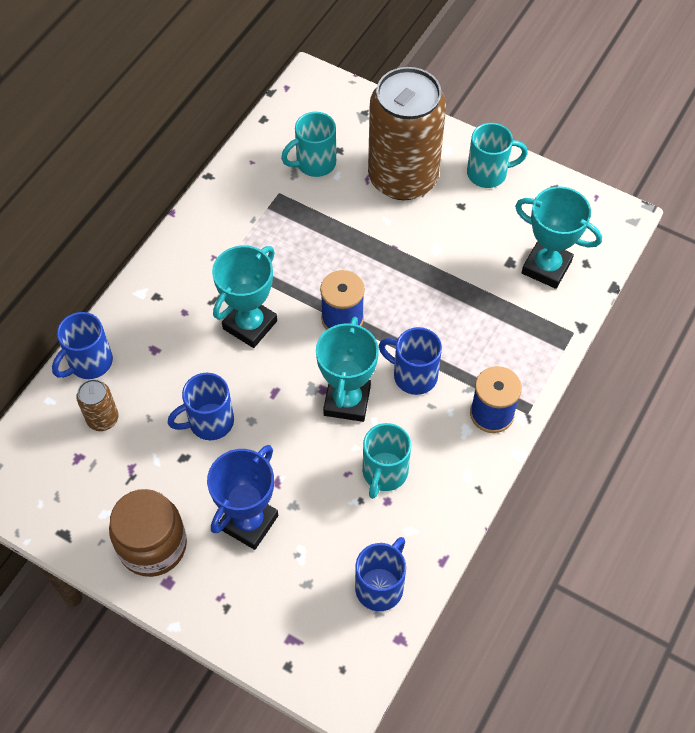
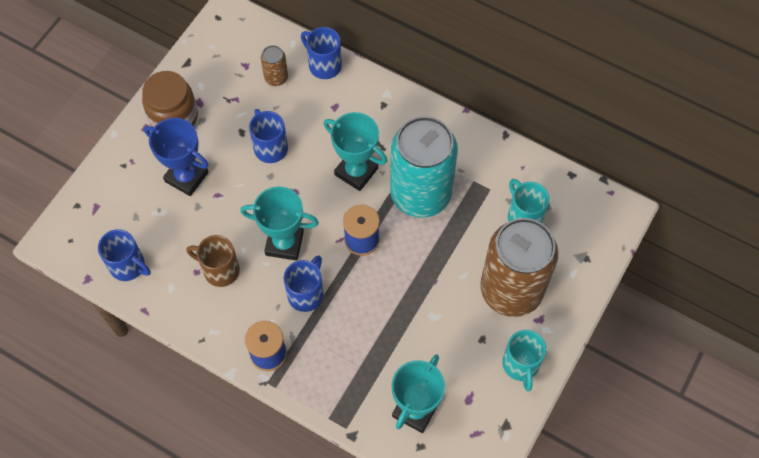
camera: 90 degrees right, 5 degrees up
(282, 259) = (420, 194): none -> turquoise can
(384, 473) = (220, 270): turquoise mug -> brown mug

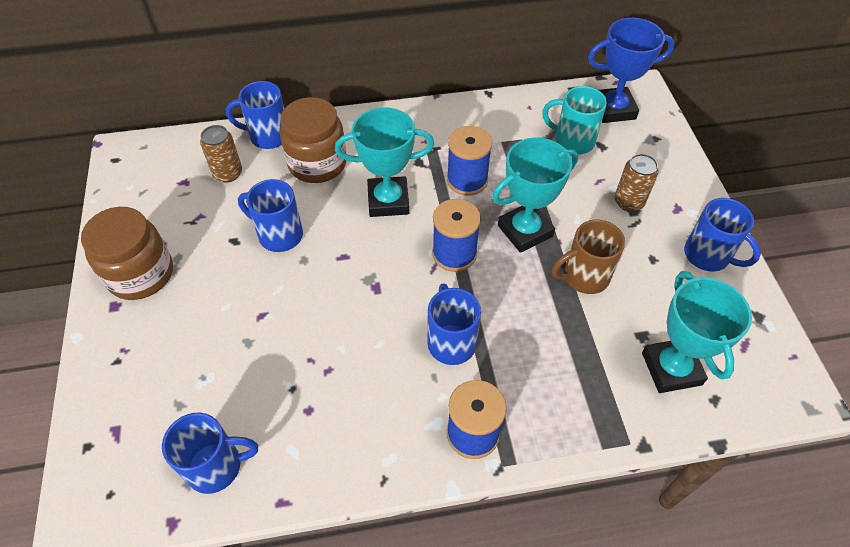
camera: 40 degrees left, 10 degrees down
(186, 177) = (208, 322): blue trophy -> blue trophy (613, 109)
(220, 270) = (334, 388): brown mug -> brown mug (584, 277)
(284, 243) = (380, 310): turquoise trophy -> turquoise trophy (525, 231)
(337, 110) = (317, 163): none -> brown jar
(420, 194) = (467, 180): turquoise can -> blue spool
(511, 290) = (628, 202): brown can -> brown can, size x0.41
(521, 365) = (708, 256): turquoise mug -> blue mug

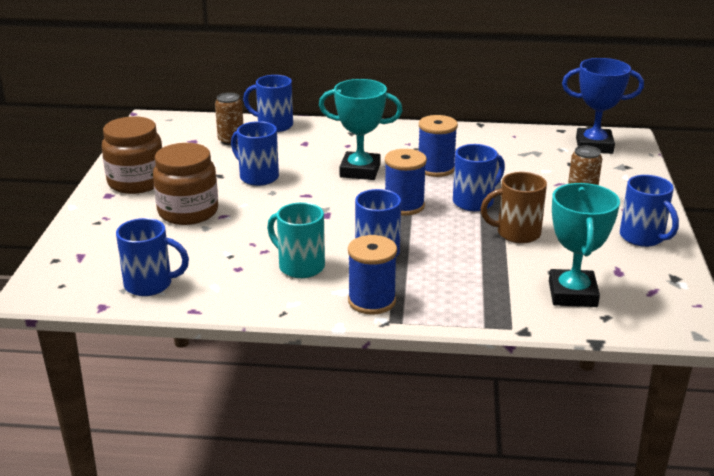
camera: 15 degrees right, 25 degrees down
(317, 163) = (308, 144): brown jar -> brown jar (188, 212)
(525, 231) = (474, 202): turquoise trophy -> blue mug
(572, 141) = (545, 159): turquoise mug -> turquoise mug (300, 266)

